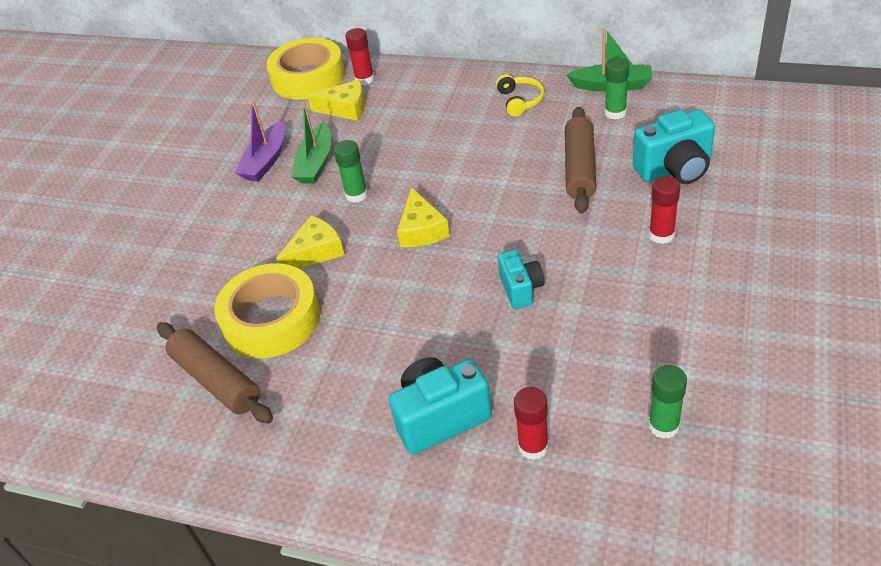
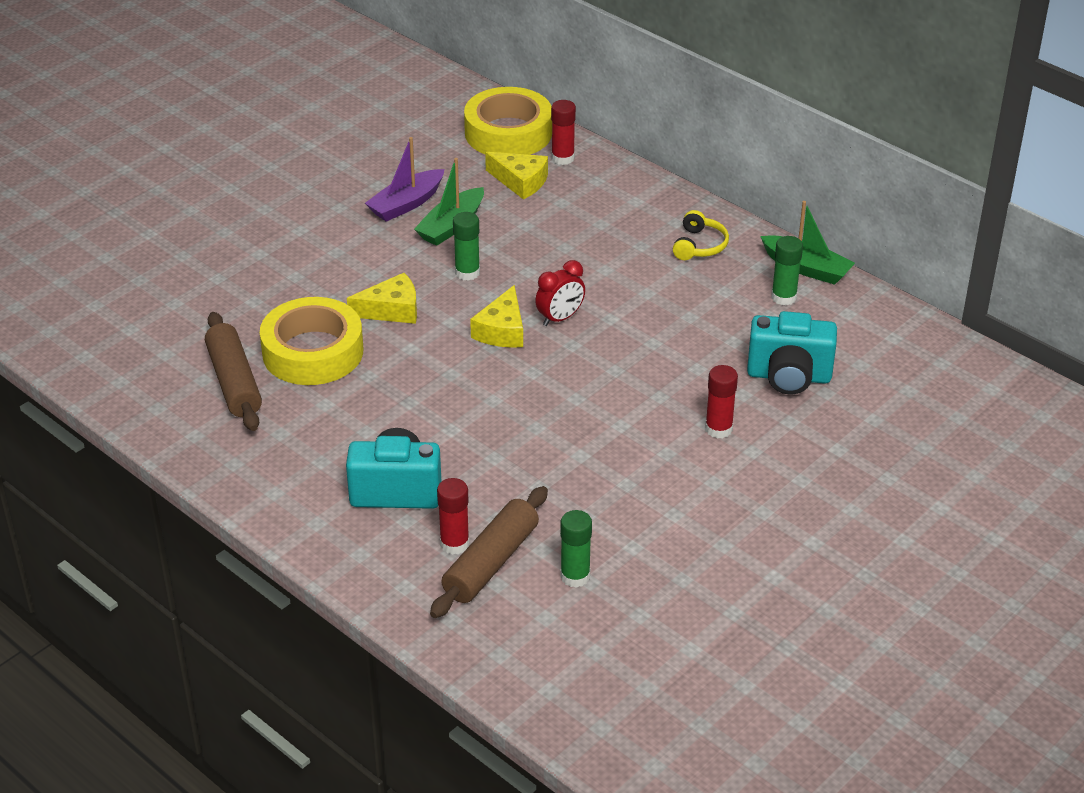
camera: 20 degrees right, 5 degrees down
(460, 200) = (560, 318): none -> red clock
(521, 289) = (548, 420): turquoise camera -> none
(579, 168) = (698, 336): brown rolling pin -> brown rolling pin (490, 562)

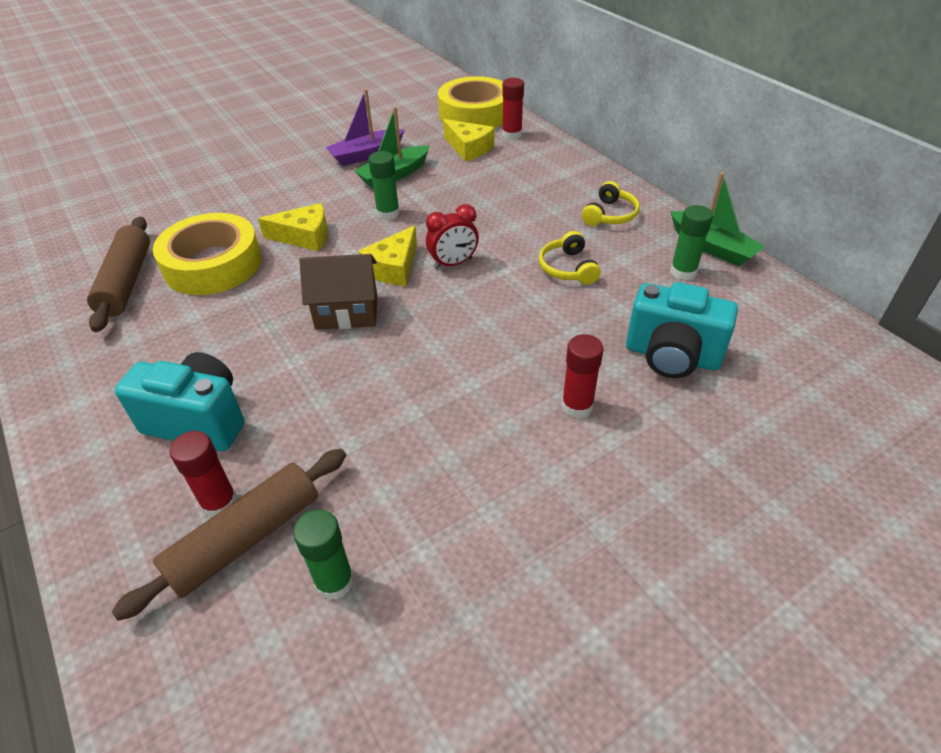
camera: 15 degrees right, 5 degrees up
(478, 380) = (347, 312): none -> brown house
(674, 308) = (568, 268): none -> yellow headphones

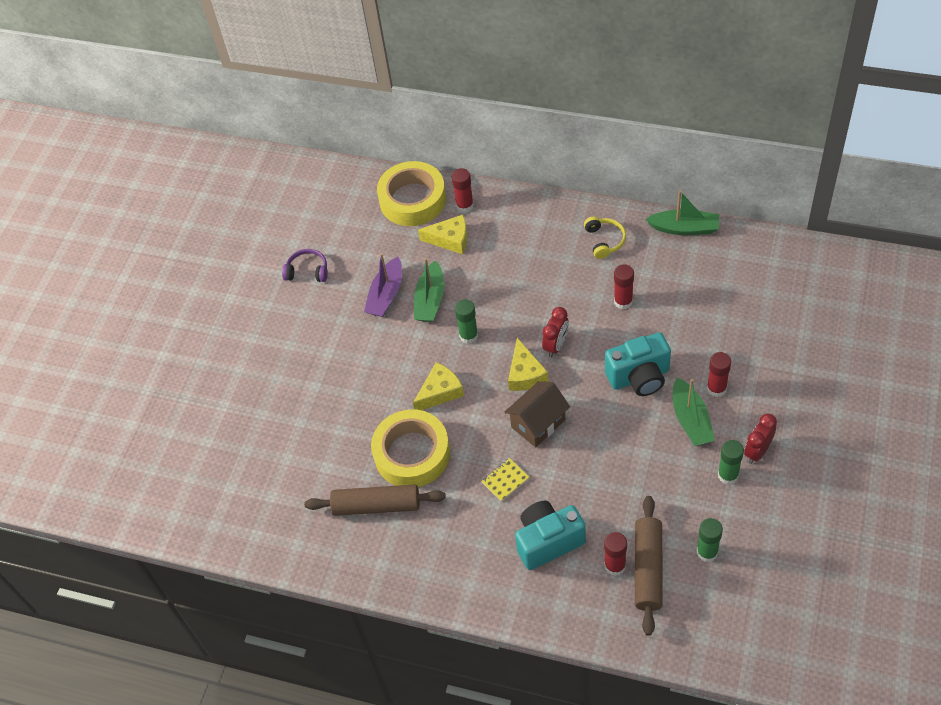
camera: 35 degrees left, 10 degrees up
(126, 282) = (376, 506): brown rolling pin -> brown rolling pin turned 45 degrees counterclockwise
(248, 337) = (505, 480): none -> yellow notebook
(335, 115) = (307, 271): none -> purple headphones
(506, 416) = (691, 420): none -> green boat
(548, 511) = (757, 451): none -> red clock
(568, 268) = (623, 301): yellow headphones -> red glue stick
(671, 356) = (731, 324): turquoise camera -> turquoise camera (639, 377)
(683, 272) = (686, 259): green glue stick -> green glue stick (728, 475)

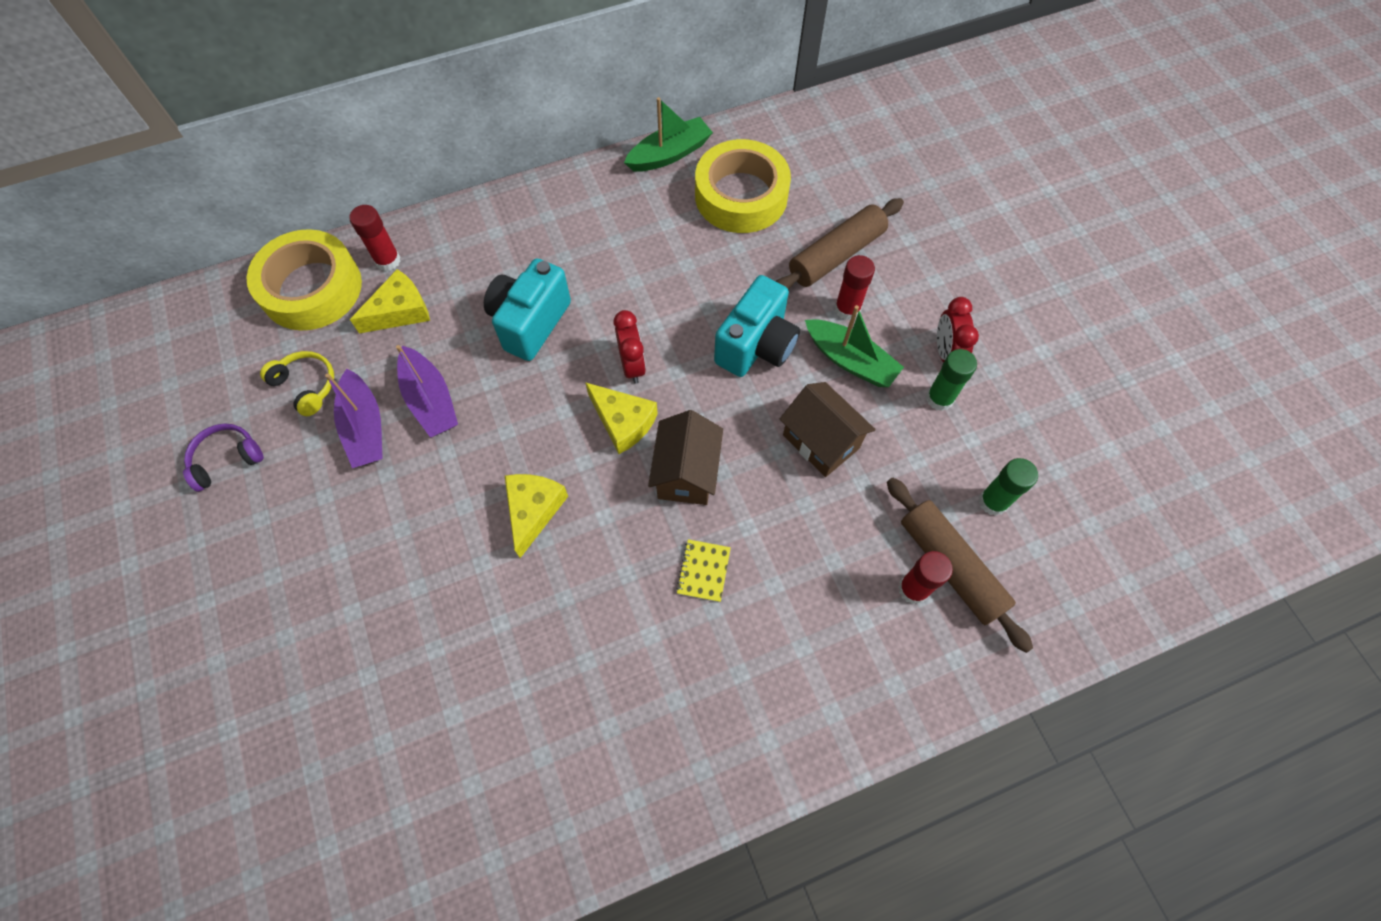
camera: 45 degrees left, 10 degrees up
(376, 506) = (565, 721): brown rolling pin -> brown rolling pin (836, 255)
(412, 454) = (558, 616): yellow tape -> yellow tape (741, 195)
(430, 300) = (430, 400): green boat -> purple boat
(468, 336) = (515, 416): green glue stick -> none
(548, 541) = (815, 614): turquoise camera -> turquoise camera (530, 323)
(604, 241) = (592, 213): yellow headphones -> yellow headphones (306, 386)
(623, 301) = (668, 270): red glue stick -> none
(631, 454) = (821, 441): none -> brown house

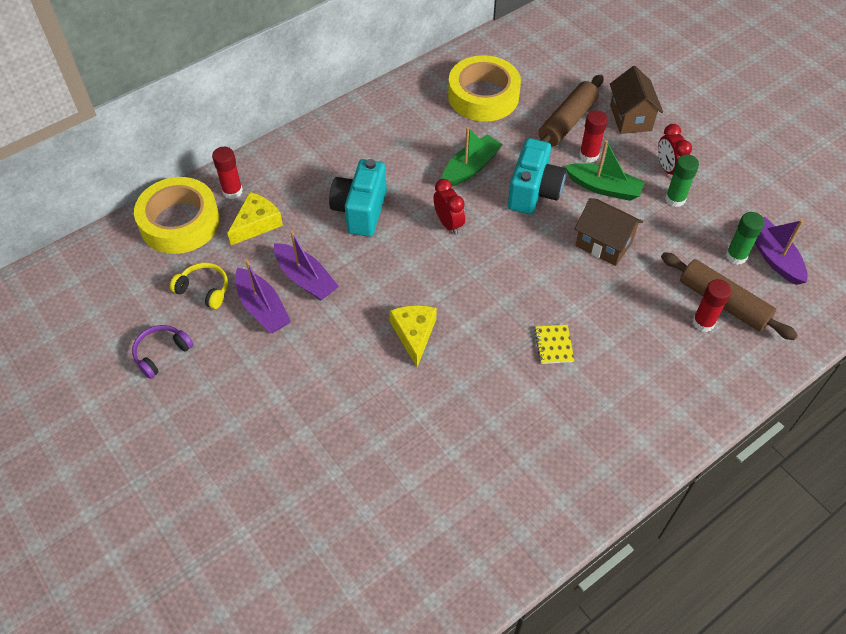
camera: 15 degrees left, 10 degrees down
(623, 422) = (457, 262): yellow cheese -> none
(669, 154) = (419, 78): green boat -> green boat (470, 168)
(686, 473) = (516, 285): brown house -> brown house (630, 118)
(1044, 515) = (773, 256): none -> purple boat

